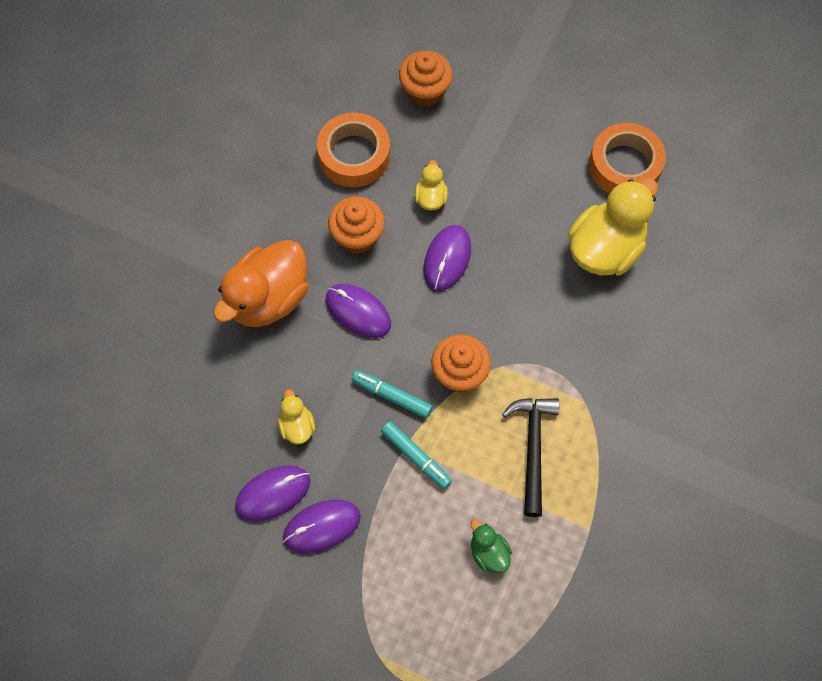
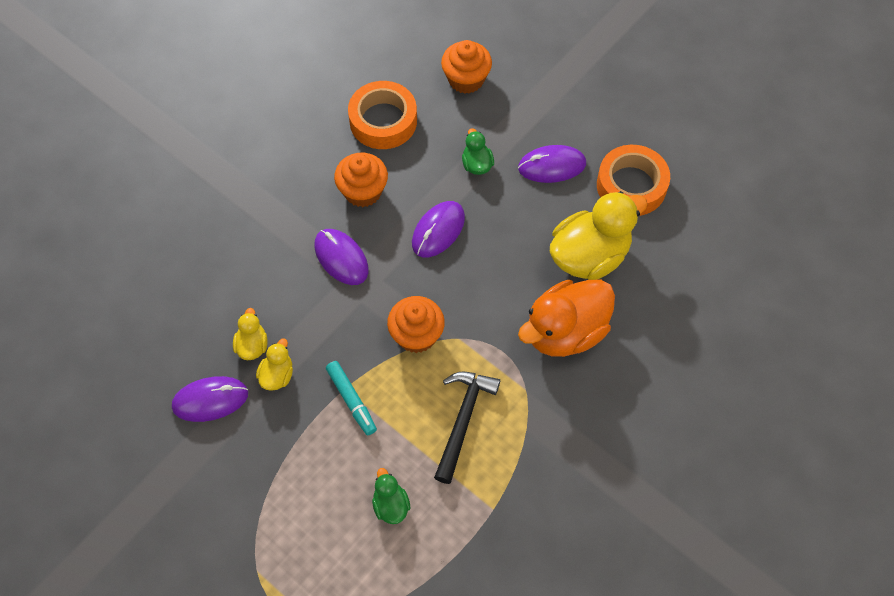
camera: 15 degrees right, 5 degrees down
(268, 299) = (264, 227): orange duck -> orange duck (565, 332)
(321, 527) = (244, 441): purple mouse -> purple mouse (552, 166)
(392, 396) = (347, 340): turquoise marker -> none
(431, 198) = (440, 173): yellow duck -> yellow duck (277, 375)
(464, 180) = (477, 164): none -> green duck

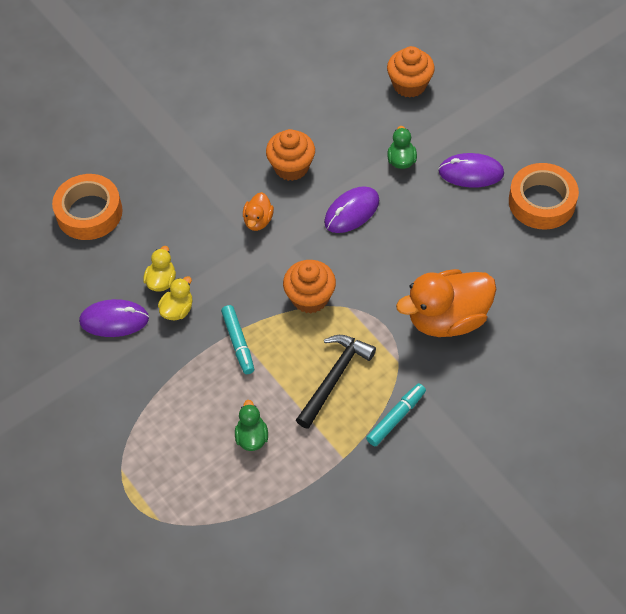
camera: 15 degrees right, 5 degrees down
(341, 258) = (258, 221): purple mouse -> orange duck
(383, 121) = (324, 109): orange tape -> orange tape (89, 212)
(538, 452) = (396, 417): none -> turquoise marker
(589, 256) = (486, 257): yellow duck -> none

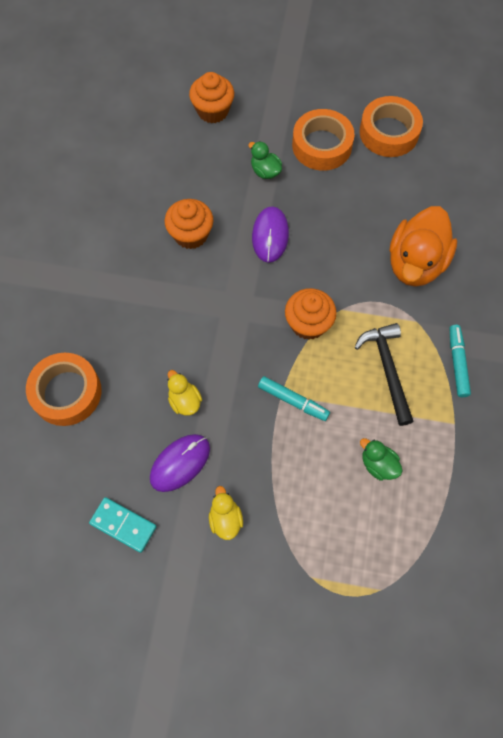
camera: 45 degrees left, 10 degrees up
(36, 329) = (123, 525): none -> turquoise domino
(177, 310) = (221, 413): yellow duck -> yellow duck (225, 519)
(258, 221) = (209, 295): orange duck -> none
(471, 172) = (322, 145): purple mouse -> orange tape

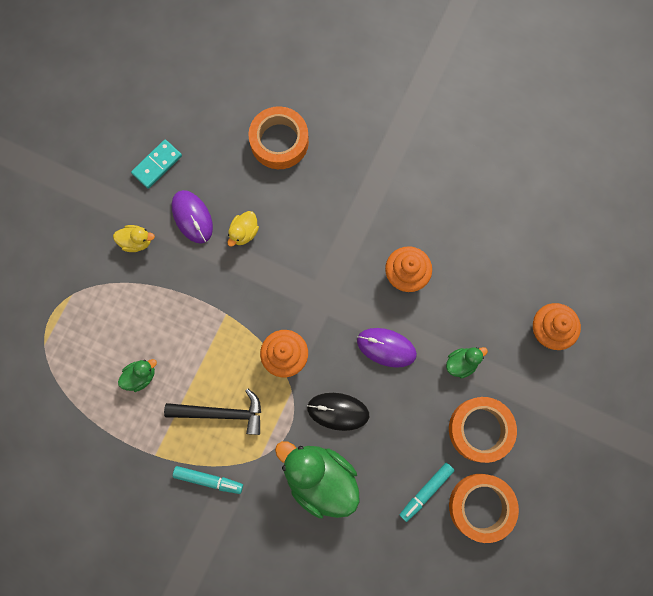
camera: 105 degrees right, 10 degrees up
(185, 401) = (244, 232): yellow duck -> yellow duck turned 135 degrees clockwise
(293, 401) = (217, 322): turquoise marker -> turquoise marker (426, 491)
(347, 263) = (338, 411): none -> black mouse
(415, 263) = (320, 478): orange duck -> green duck

